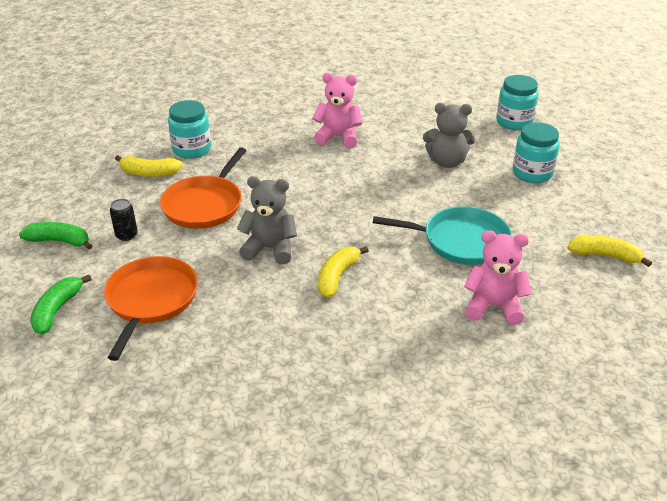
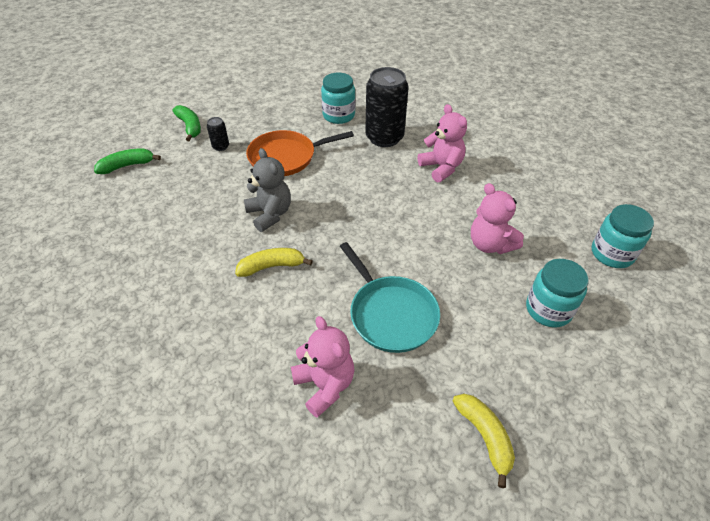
camera: 50 degrees right, 10 degrees up
(149, 173) = (292, 115): yellow banana -> none
(151, 300) = (167, 195): orange pan -> none
(260, 143) = (384, 138): none -> black can
(447, 162) = (490, 244): grey teddy bear -> pink teddy bear

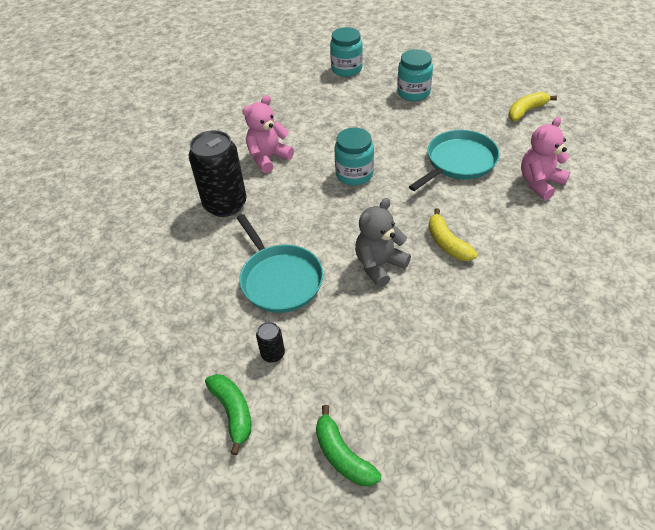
camera: 100 degrees left, 0 degrees up
(190, 127) = (233, 412): green banana -> green banana turned 105 degrees clockwise
(286, 157) = (279, 279): orange pan -> turquoise pan
(338, 115) = (185, 251): turquoise jar -> turquoise jar (354, 174)
(490, 244) = (361, 121): pink teddy bear -> none

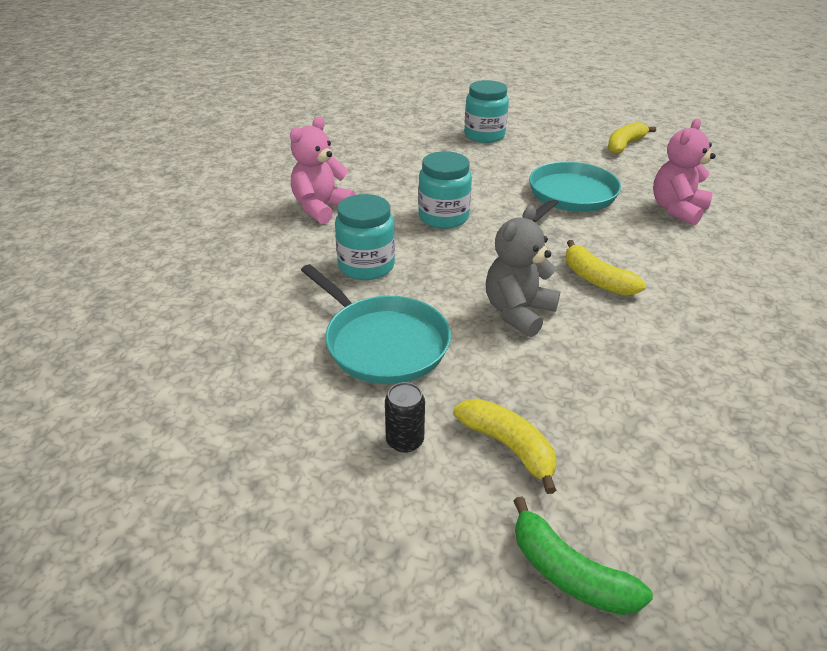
camera: 15 degrees left, 10 degrees down
(225, 204) = (274, 262): black can -> none
(233, 412) = (366, 535): green banana -> none
(336, 367) = (508, 446): none -> yellow banana
(346, 69) = (393, 118): turquoise jar -> turquoise jar (366, 266)

